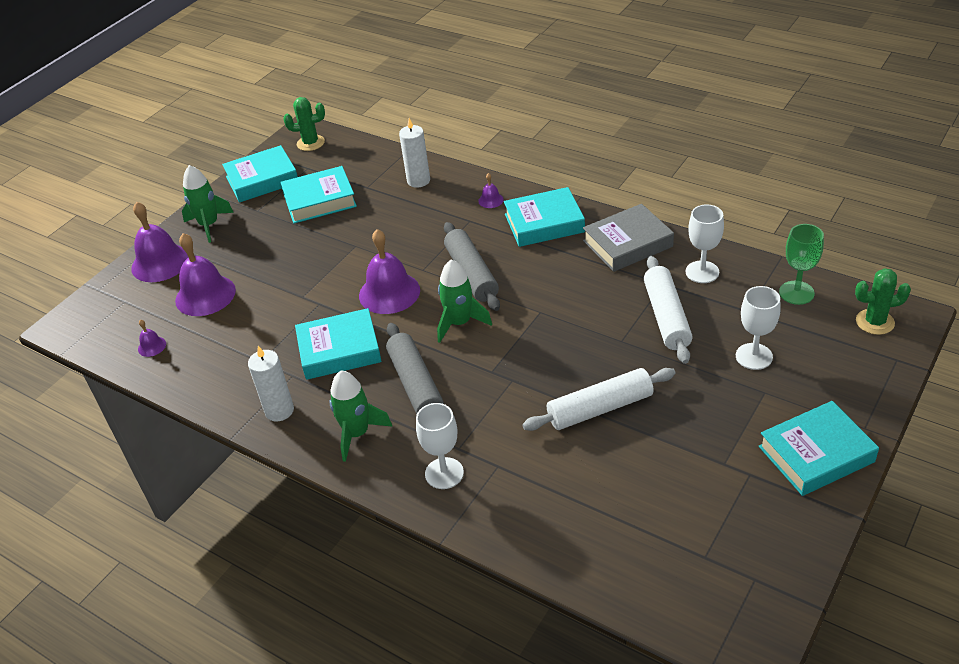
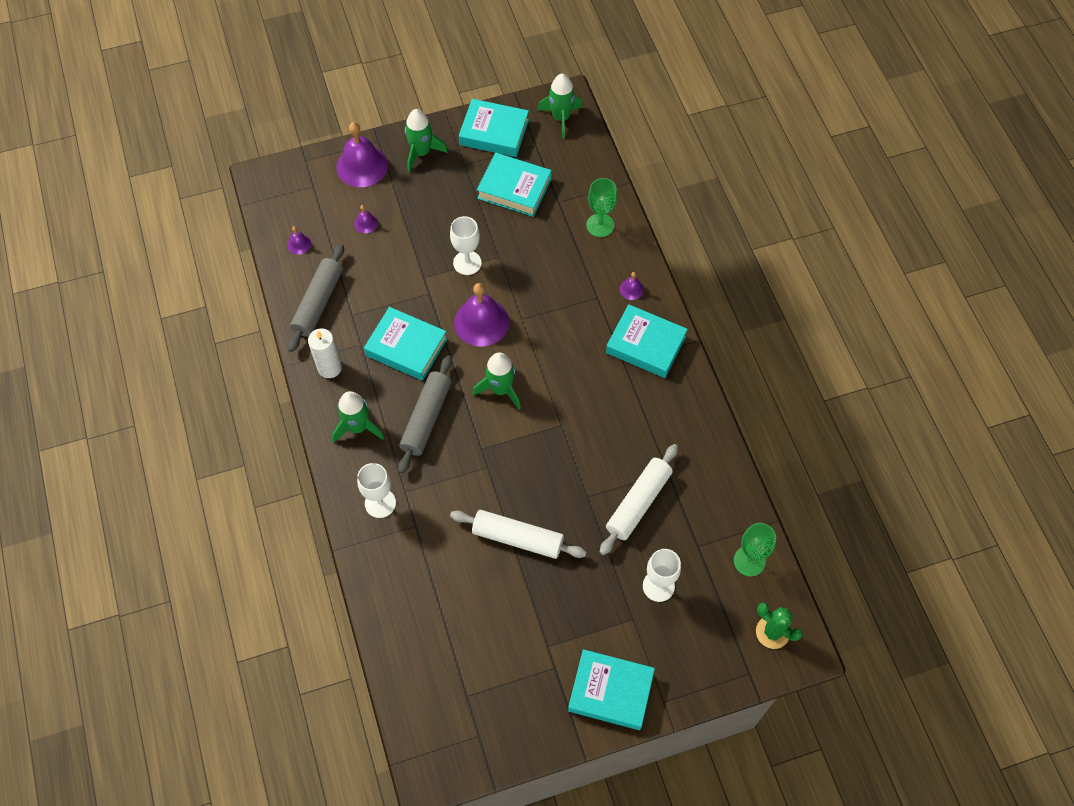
camera: 35 degrees right, 20 degrees up
(205, 295) = (366, 223): purple bell -> purple bell, size x0.45
(310, 143) = (561, 118): green cactus -> green rocket
(418, 181) = (600, 225): white candle -> green goblet
(471, 274) = (549, 351): grey rolling pin -> grey rolling pin (318, 302)
(627, 244) = (683, 415): grey book -> none
(702, 272) = (705, 486): white goblet -> white goblet (467, 263)

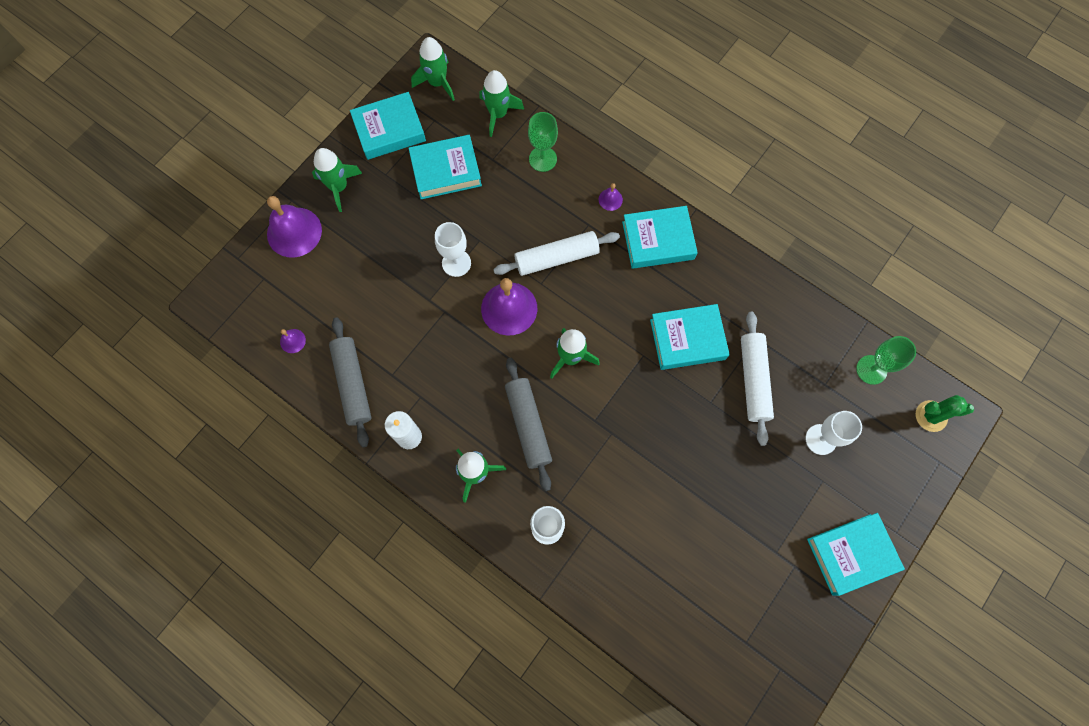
camera: 35 degrees left, 10 degrees up
(366, 223) = (339, 283): purple bell -> none
(406, 347) = (462, 373): turquoise book -> turquoise book (687, 339)
(517, 538) = (683, 477): white rolling pin -> white rolling pin (556, 258)
(591, 170) = (498, 114): none -> green rocket

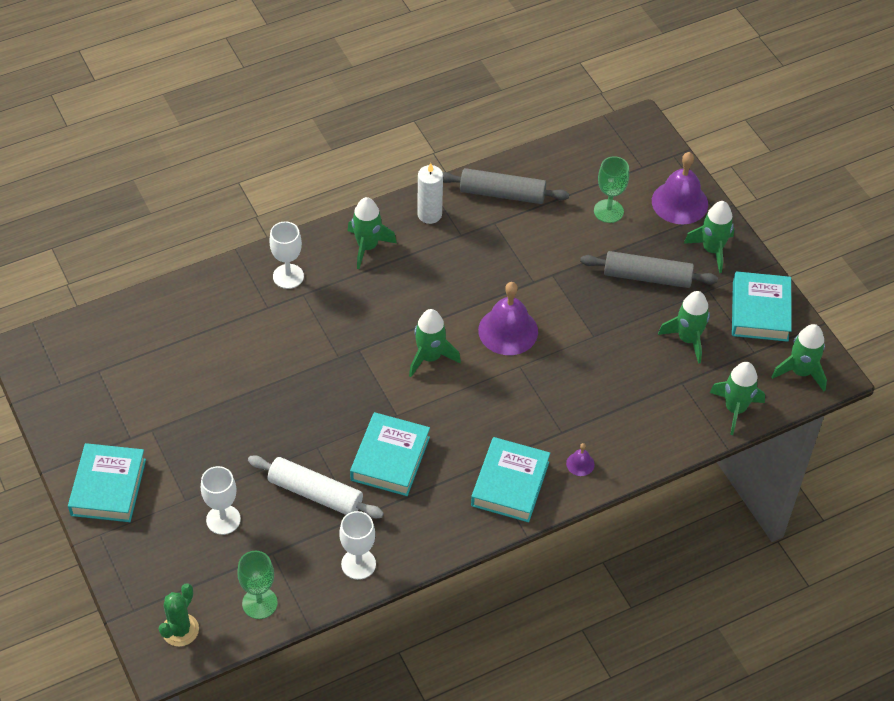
camera: 115 degrees right, 20 degrees down
(292, 341) = (568, 167): purple bell -> none
(446, 170) = (688, 339): turquoise book -> green rocket
(456, 263) = (579, 309): white goblet -> white goblet (358, 564)
(528, 425) = (386, 300): grey rolling pin -> grey rolling pin (647, 277)
(543, 159) = (659, 425): green goblet -> green goblet (608, 211)
(556, 258) = (539, 390): white rolling pin -> none

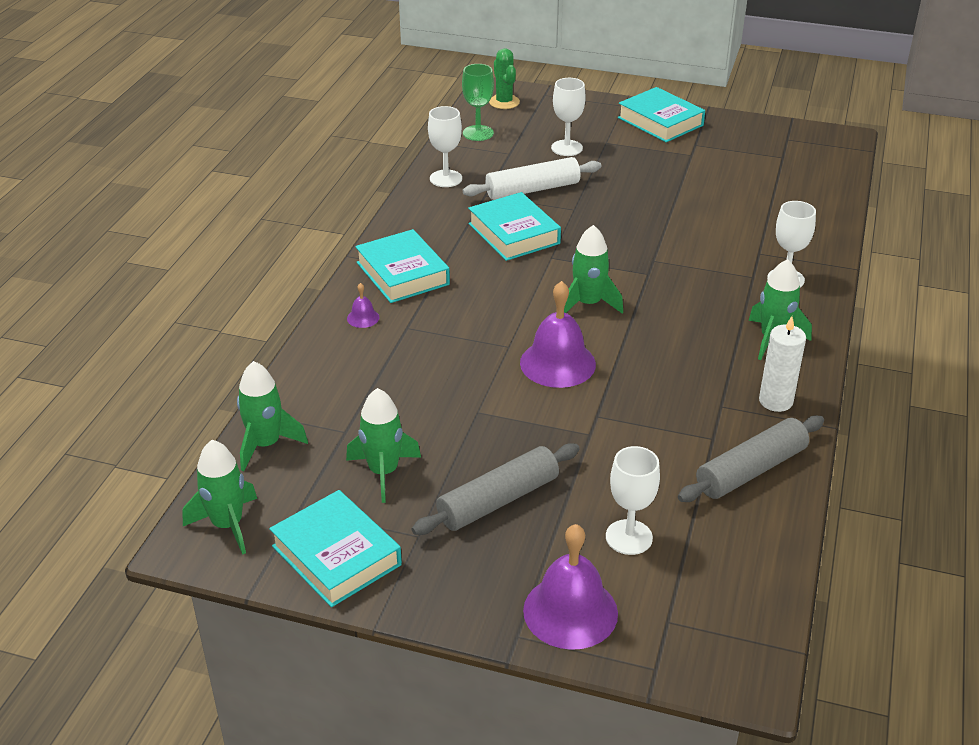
camera: 135 degrees right, 15 degrees down
(608, 211) = (629, 537): green goblet -> white goblet
(712, 250) = (465, 583): green rocket -> none

